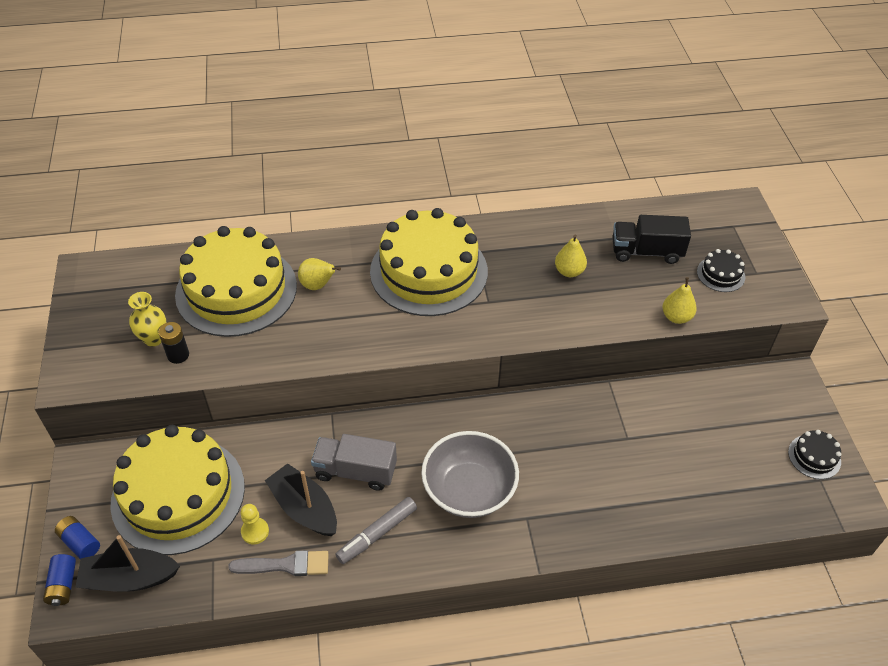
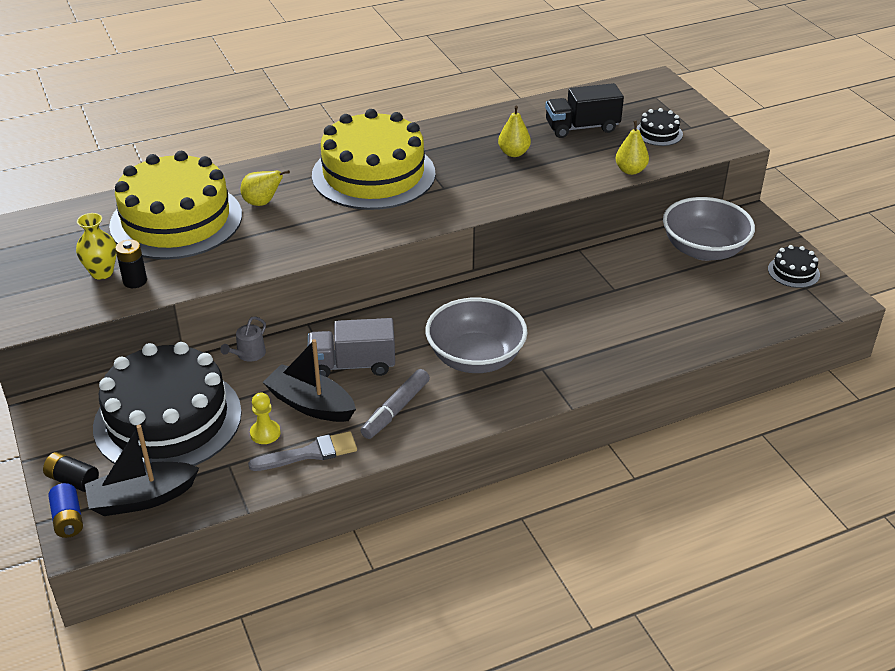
camera: 15 degrees left, 10 degrees down
(80, 543) = (73, 480): blue battery -> black battery
(178, 494) = (168, 419): yellow cake -> black cake
(269, 437) = (248, 354): none -> grey watering can
(731, 408) = (703, 250): none -> grey bowl

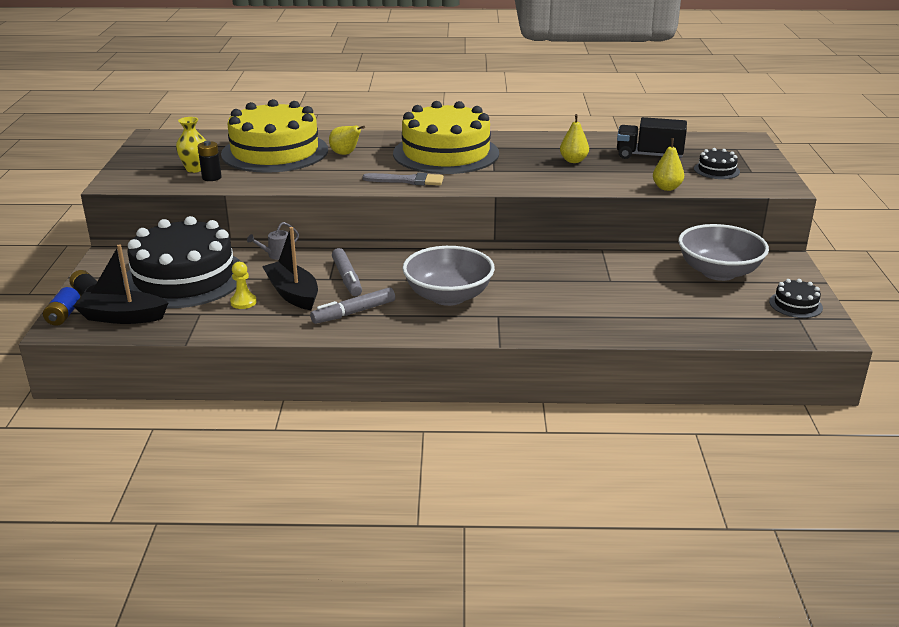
camera: 25 degrees right, 10 degrees down
(309, 453) = (263, 322): grey brush -> grey brush (408, 180)
(352, 365) = (347, 278): grey truck -> grey marker

